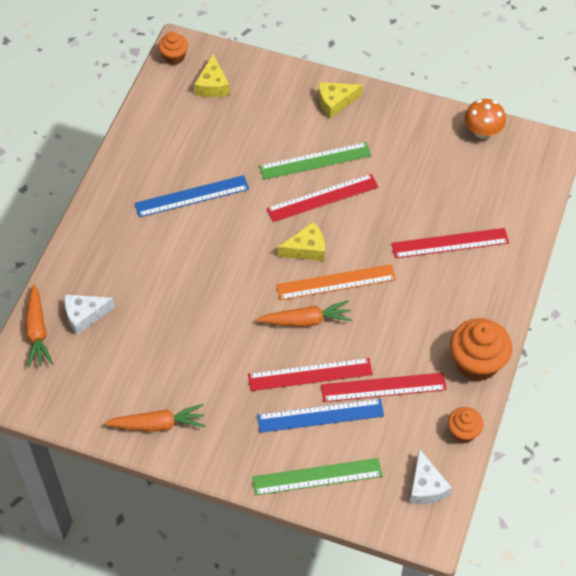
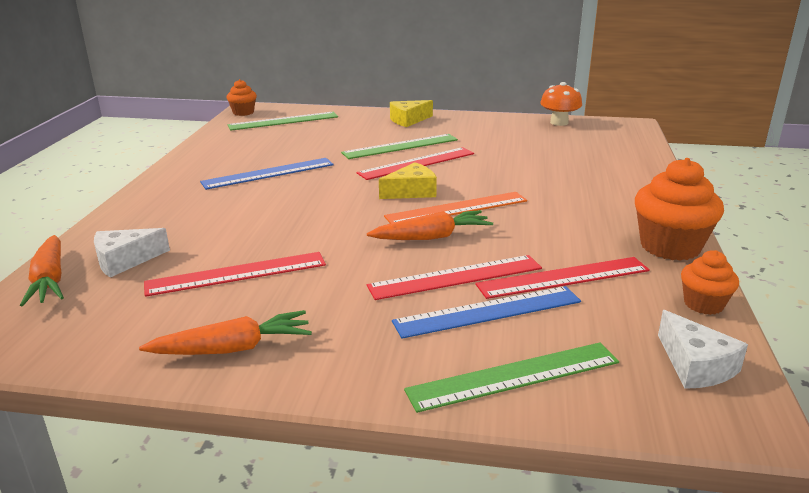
camera: 10 degrees left, 30 degrees down
(212, 85) = (283, 121): yellow cheese -> green ruler
(450, 243) = (572, 176): red ruler -> red ruler (236, 273)

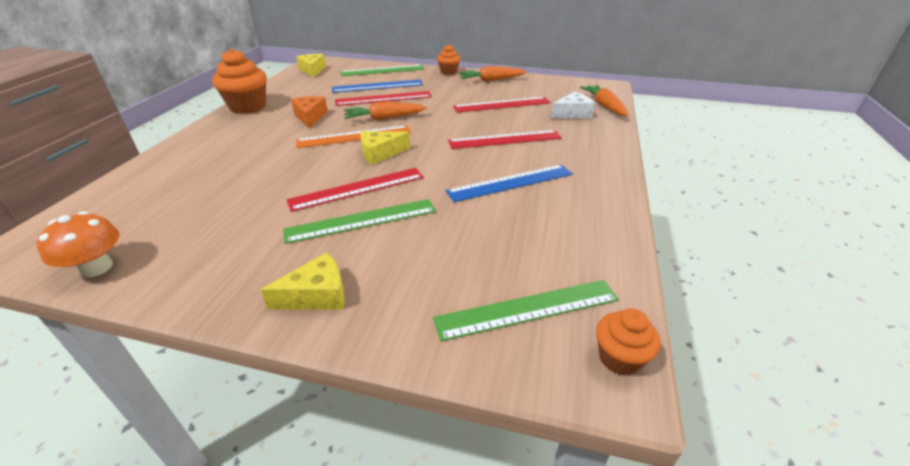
camera: 175 degrees left, 10 degrees up
(546, 233) = (310, 117): none -> orange cheese
(563, 277) = (328, 96): red ruler -> red ruler (505, 139)
(695, 365) = (313, 70): white cheese -> yellow cheese
(703, 304) = (277, 85): orange cupcake -> orange cupcake (448, 72)

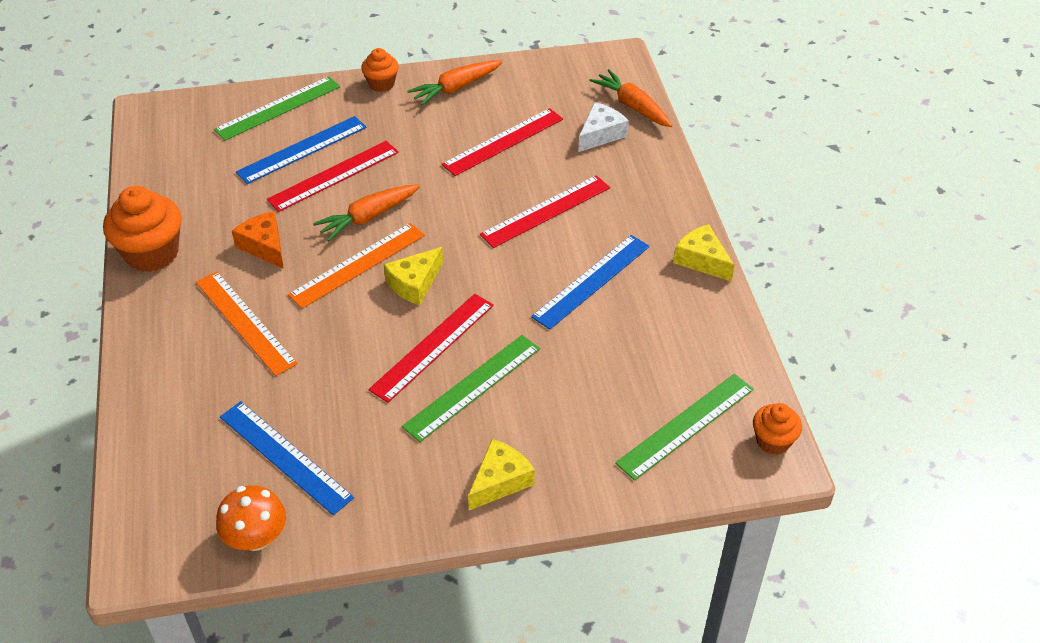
camera: 25 degrees left, 10 degrees up
(185, 222) = (285, 456): none -> blue ruler
(256, 146) = (245, 322): none -> orange ruler
(313, 70) = (165, 138): yellow cheese -> yellow cheese (702, 260)

